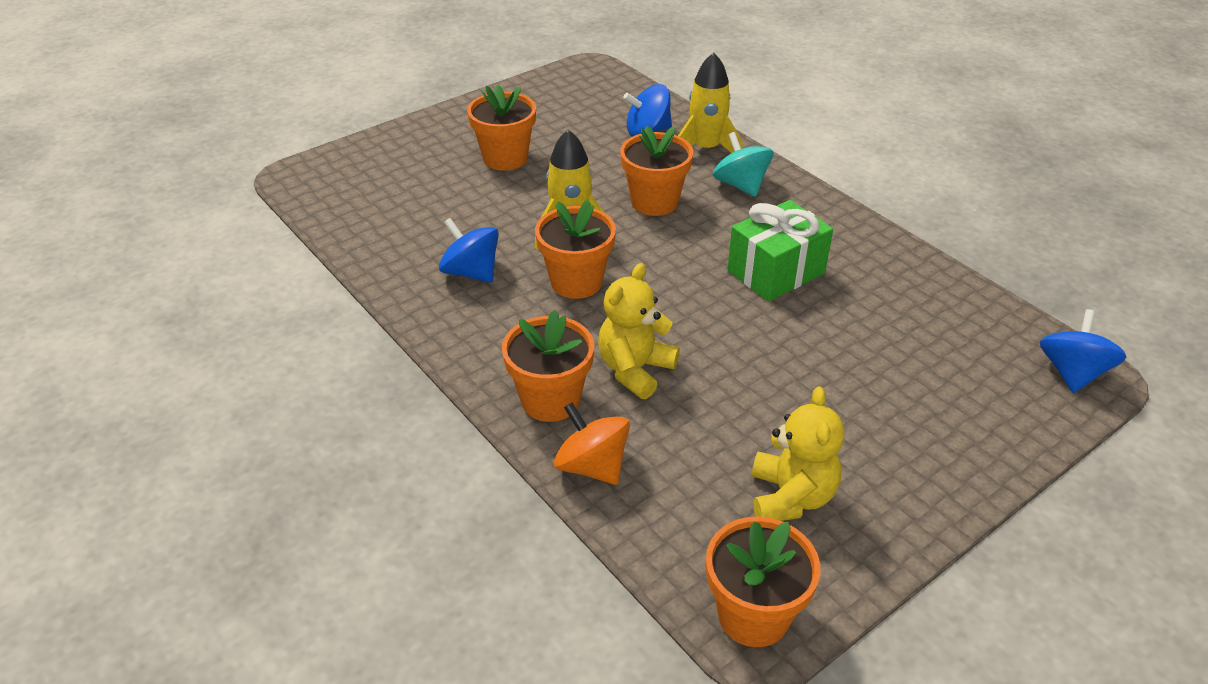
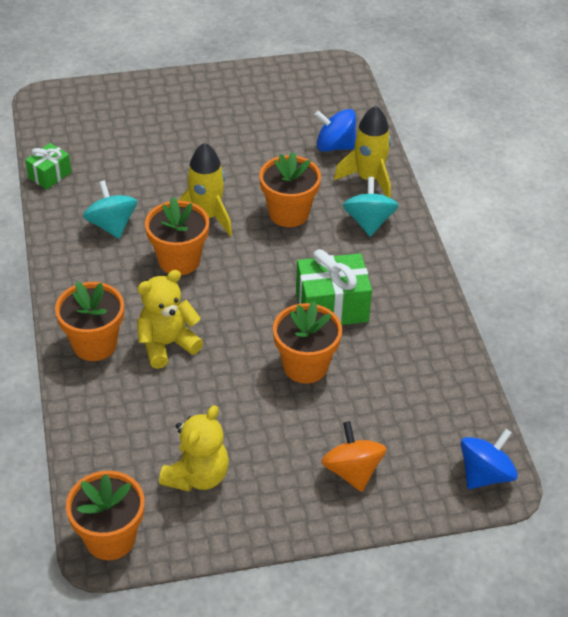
camera: 25 degrees right, 5 degrees up
(357, 246) = (49, 175): none -> green gift
(471, 272) = (112, 225): blue spinning top -> turquoise spinning top
(505, 158) = (206, 134): orange flower pot -> orange flower pot (305, 366)
(592, 466) = (86, 401): orange spinning top -> orange spinning top (352, 471)

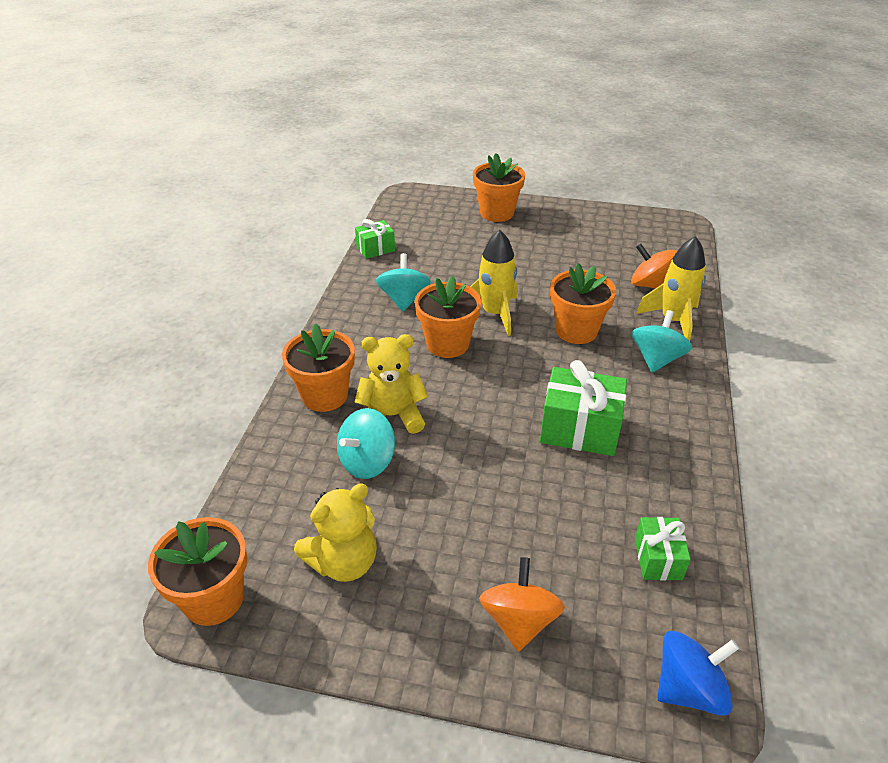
camera: 25 degrees right, 5 degrees down
(169, 391) = (367, 461): none -> turquoise spinning top
(305, 366) = (522, 481): orange flower pot -> orange flower pot (496, 213)
(335, 146) = (650, 285): blue spinning top -> orange spinning top
(432, 392) = (658, 559): none -> green gift

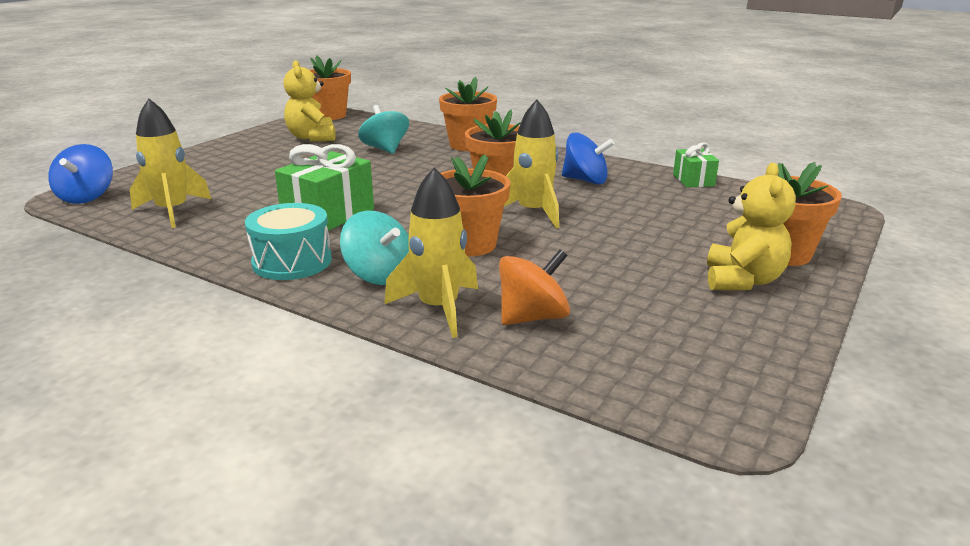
camera: 110 degrees right, 15 degrees down
(392, 416) = (423, 159): yellow teddy bear -> yellow teddy bear (742, 280)
(404, 299) = (585, 180): turquoise spinning top -> blue spinning top
(519, 620) = (205, 167): orange spinning top -> none
(658, 559) = (172, 211): green gift -> yellow rocket
(676, 412) = (292, 262): none -> turquoise drum

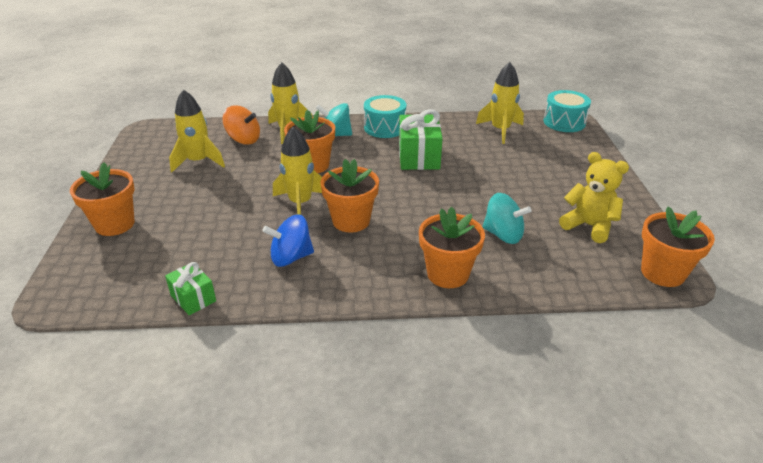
camera: 145 degrees right, 10 degrees up
(87, 197) = (564, 122): blue spinning top -> turquoise drum
(532, 317) = (243, 139): orange spinning top -> orange spinning top turned 90 degrees counterclockwise
(637, 302) = (198, 162): none -> yellow rocket
(742, 280) = (142, 193): yellow teddy bear -> none

